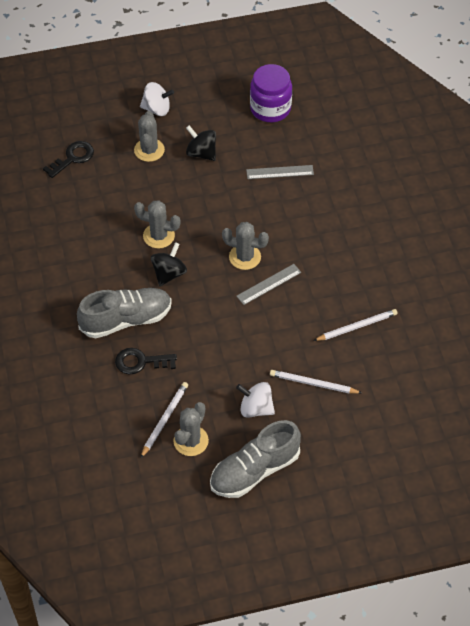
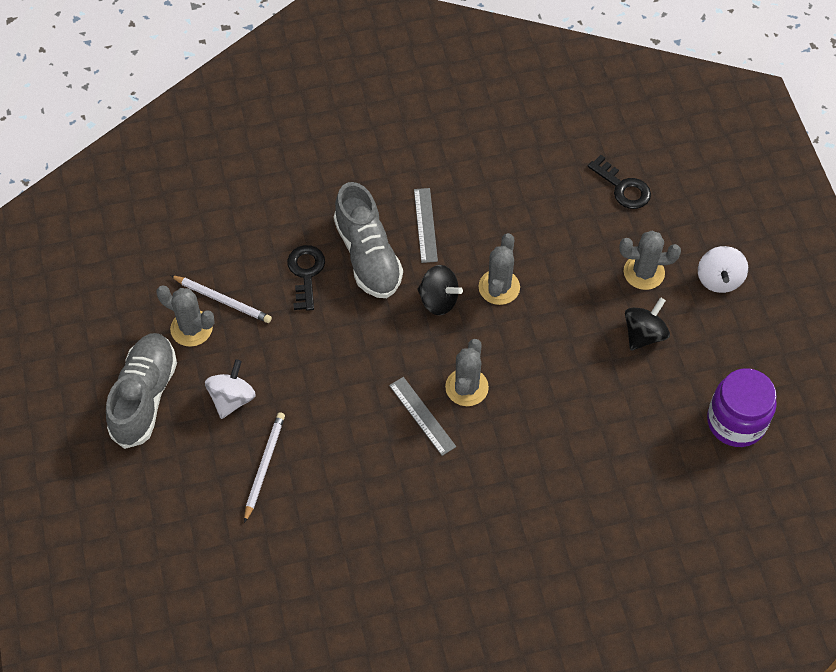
camera: 90 degrees right, 5 degrees up
(254, 470) = (144, 397): grey shoe -> grey shoe turned 45 degrees clockwise
(280, 172) = (616, 432): grey ruler -> grey ruler (425, 225)
(356, 326) = (352, 522): white pencil -> none

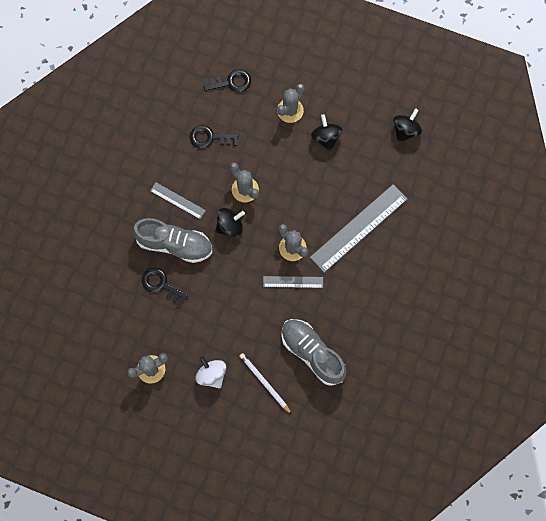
camera: 55 degrees left, 15 degrees up
(144, 397) = (176, 421): grey shoe -> grey shoe (312, 353)
(223, 300) = (145, 341): white pencil -> none
(533, 209) = (210, 137): none -> black key
(556, 448) = (359, 228): none -> grey ruler
(719, 279) = (321, 77): white spinning top -> none
(736, 421) = (405, 130): purple jar -> black spinning top

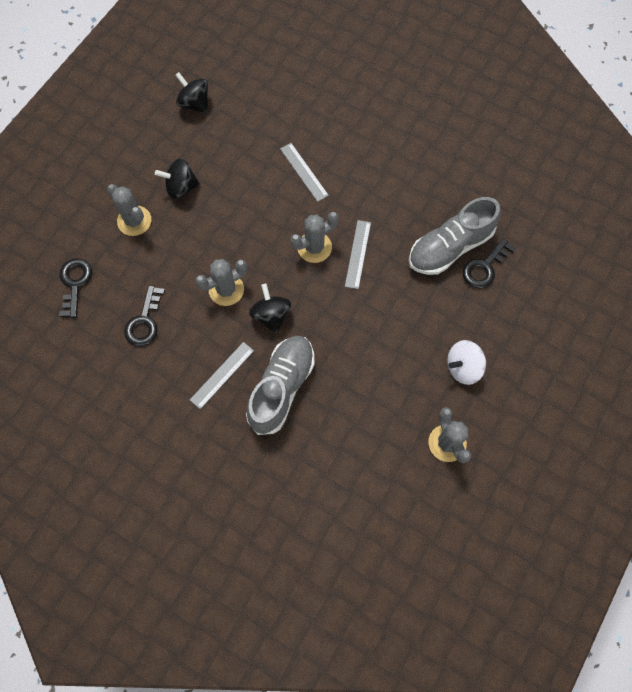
camera: 80 degrees left, 5 degrees down
(161, 285) = (334, 413): black key -> black key (484, 267)
(264, 383) = (480, 307): white pencil -> none
(359, 228) = (304, 172): grey ruler -> grey ruler, size x0.52

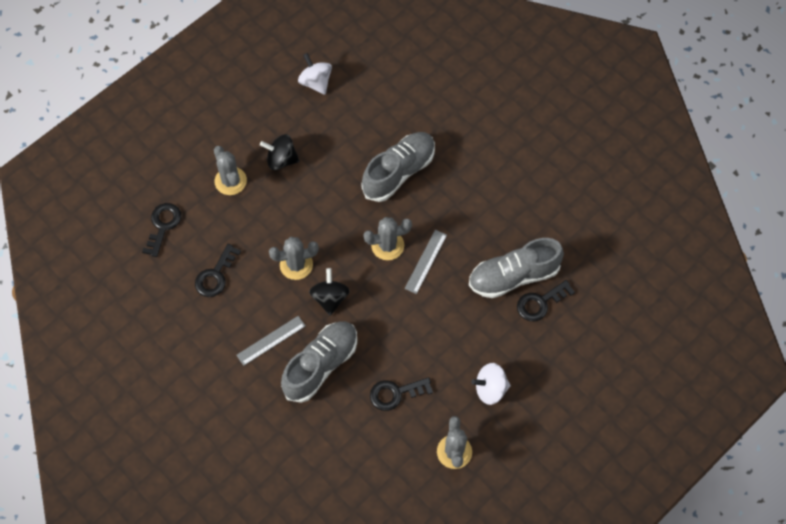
camera: 15 degrees right, 5 degrees down
(195, 103) = (316, 82): black spinning top -> white spinning top
(304, 172) = (399, 172): grey ruler -> grey shoe
(368, 397) = (395, 393): none -> black key

